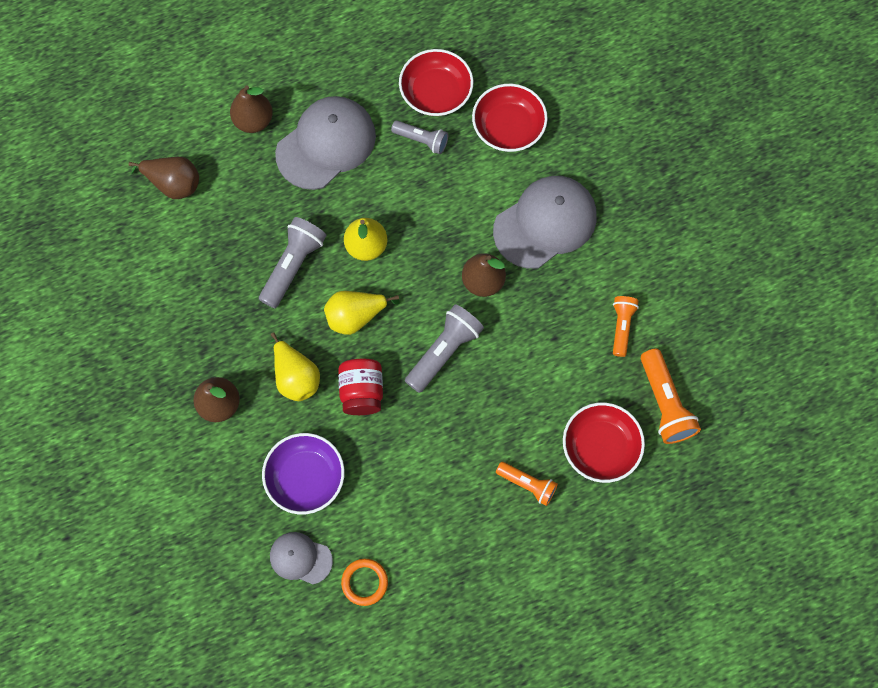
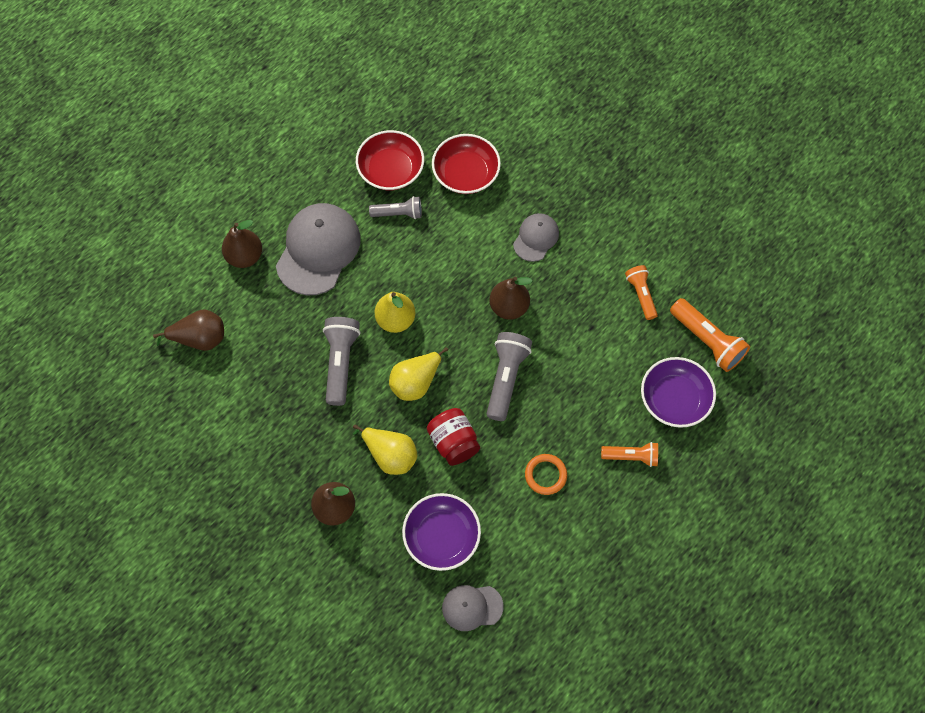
camera: 25 degrees left, 5 degrees down
(364, 582) = (537, 601): orange ring -> orange ring (545, 475)
(545, 223) = (536, 238): grey cap -> grey cap, size x0.54
(600, 447) = (674, 399): red bowl -> purple bowl

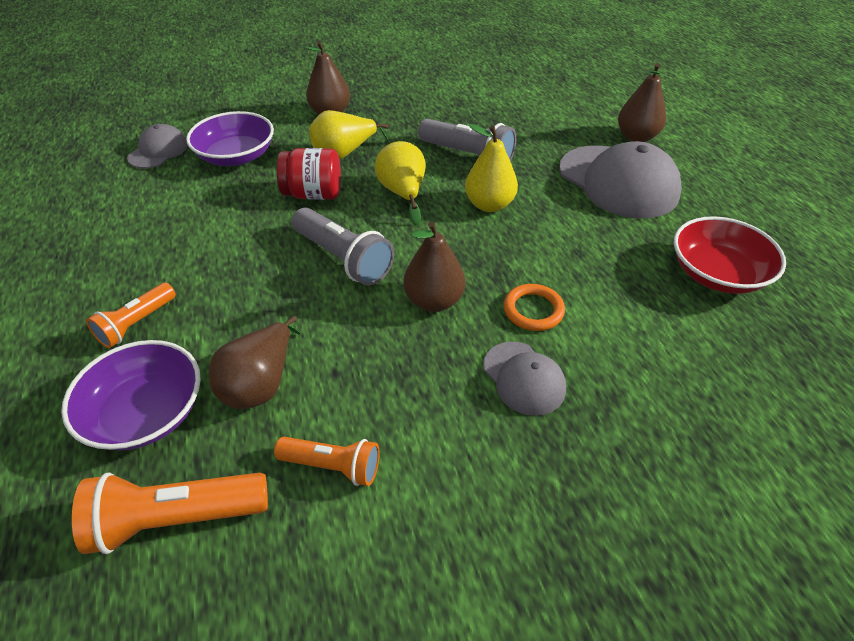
camera: 120 degrees right, 20 degrees down
(200, 338) = (557, 94): brown pear -> brown pear (261, 383)
(398, 213) = (640, 256): grey flashlight -> none
(466, 174) = (682, 347): red bowl -> none
(545, 475) = (206, 242): orange ring -> orange ring (533, 310)

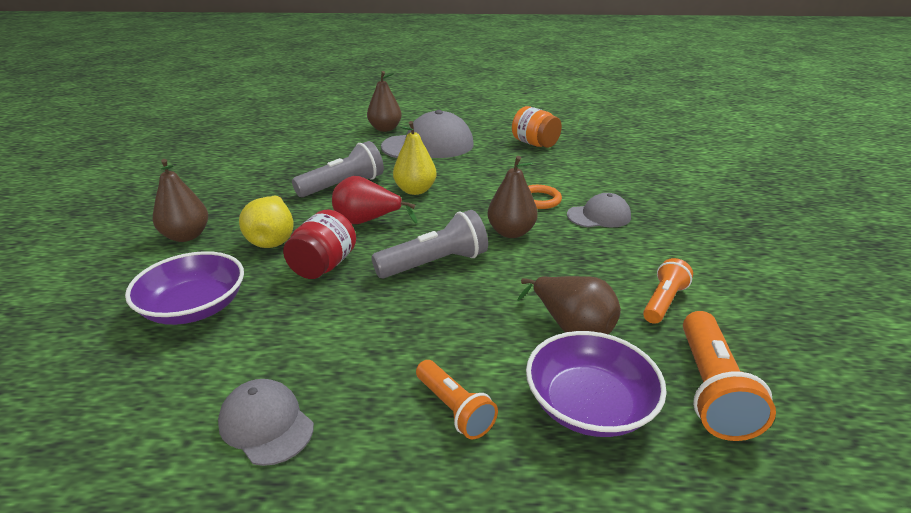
camera: 70 degrees left, 15 degrees down
(158, 151) = (97, 375): grey cap -> grey cap (266, 424)
(403, 194) = (367, 221): yellow pear -> red pear
(717, 273) = (534, 144): red bowl -> orange jar

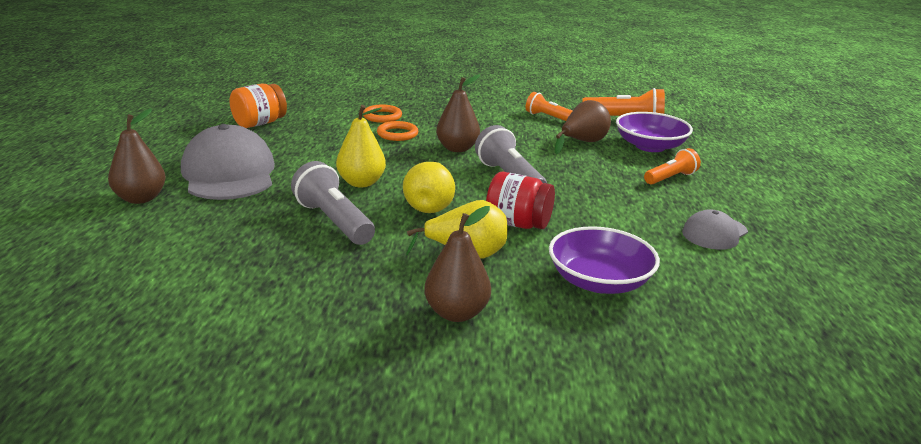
camera: 90 degrees left, 5 degrees down
(367, 221) = (430, 206): red pear -> yellow pear
(586, 190) = (382, 116): none -> orange ring
(599, 216) = (432, 118): grey cap -> none

